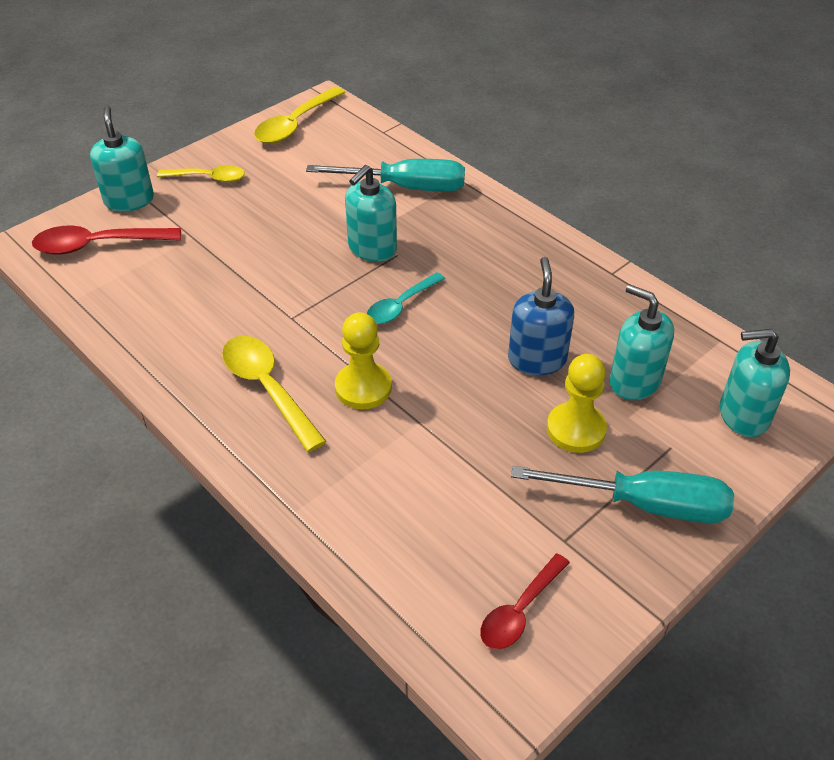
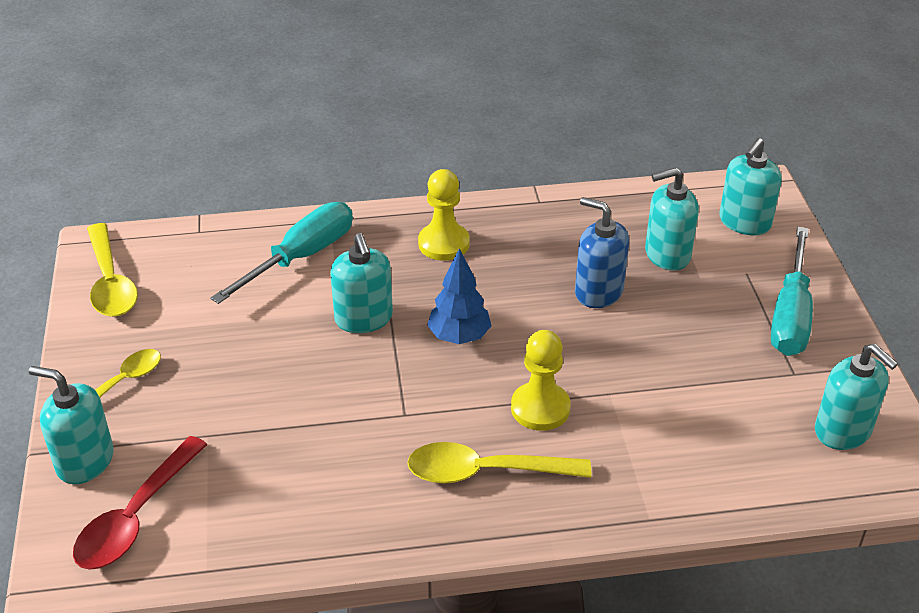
camera: 55 degrees left, 5 degrees down
(401, 305) = (459, 337): turquoise spoon -> blue tree
(520, 610) = (843, 431): red spoon -> turquoise soap dispenser
(576, 429) = (691, 310): yellow pawn -> yellow pawn (443, 243)
(645, 504) = (790, 315): turquoise screwdriver -> turquoise screwdriver turned 150 degrees clockwise

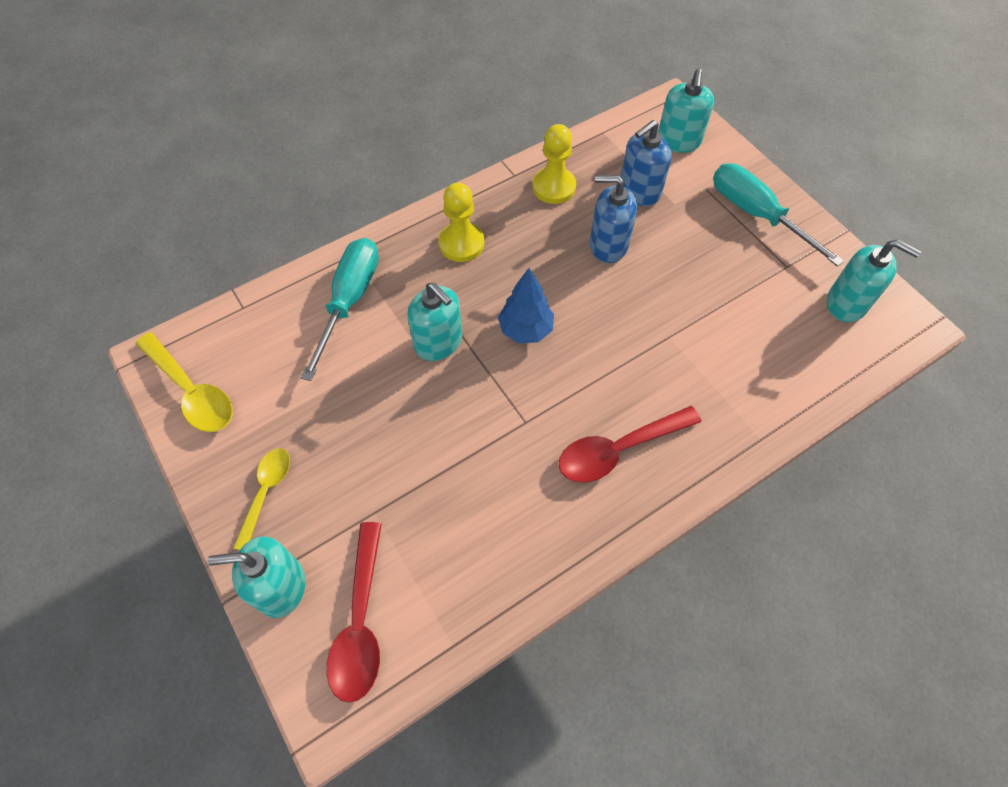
camera: 25 degrees left, 20 degrees up
(485, 472) = (619, 450): yellow spoon -> red spoon
(540, 408) = (626, 372): yellow pawn -> yellow pawn (554, 187)
(667, 254) = (639, 191): turquoise soap dispenser -> blue soap dispenser
(790, 315) = (756, 214): turquoise screwdriver -> turquoise screwdriver turned 150 degrees clockwise

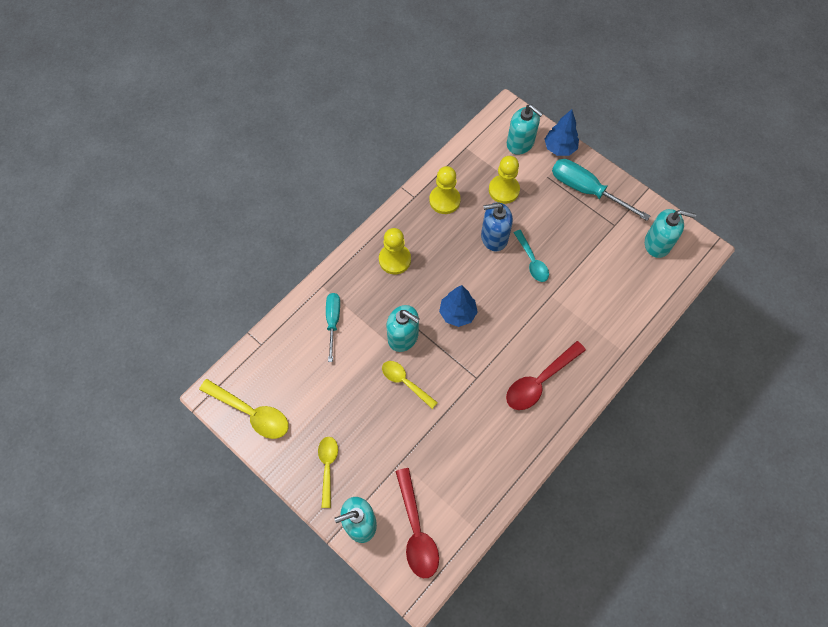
camera: 15 degrees left, 5 degrees up
(349, 301) = (333, 321): turquoise screwdriver -> turquoise screwdriver, size x0.63
(420, 403) = (405, 382): none -> yellow spoon
(639, 191) = (504, 190): blue soap dispenser -> yellow pawn
(653, 286) = (532, 261): none -> turquoise spoon
(678, 141) = (520, 143): turquoise soap dispenser -> turquoise soap dispenser turned 45 degrees counterclockwise
(731, 157) = (559, 148): none -> blue tree

